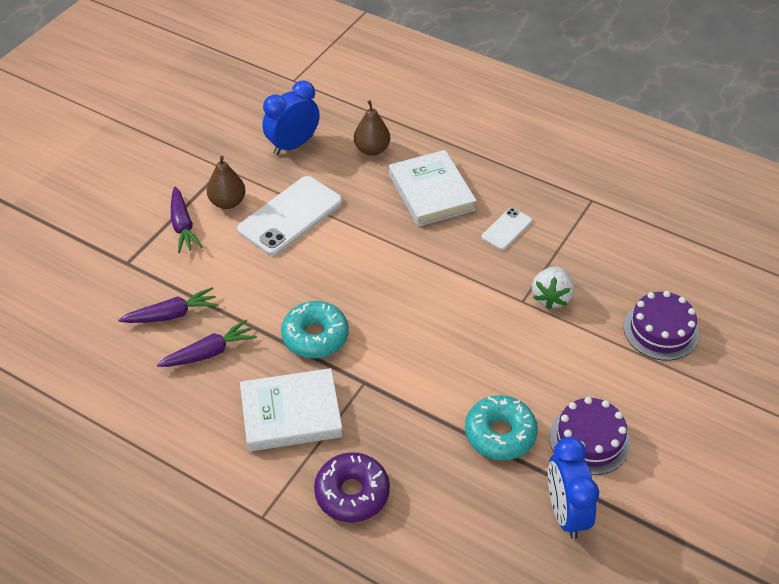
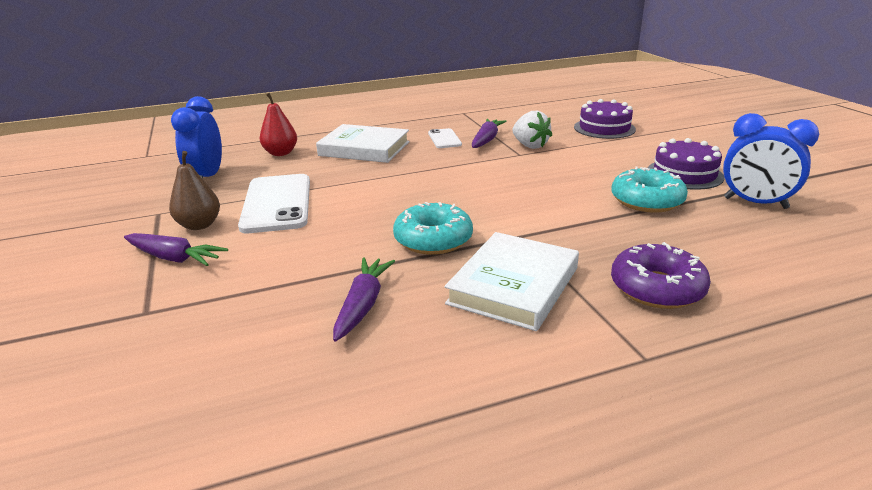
camera: 50 degrees left, 20 degrees down
(172, 314) = (272, 309): purple carrot -> purple carrot (486, 140)
(372, 149) = (281, 153): brown pear -> red pear

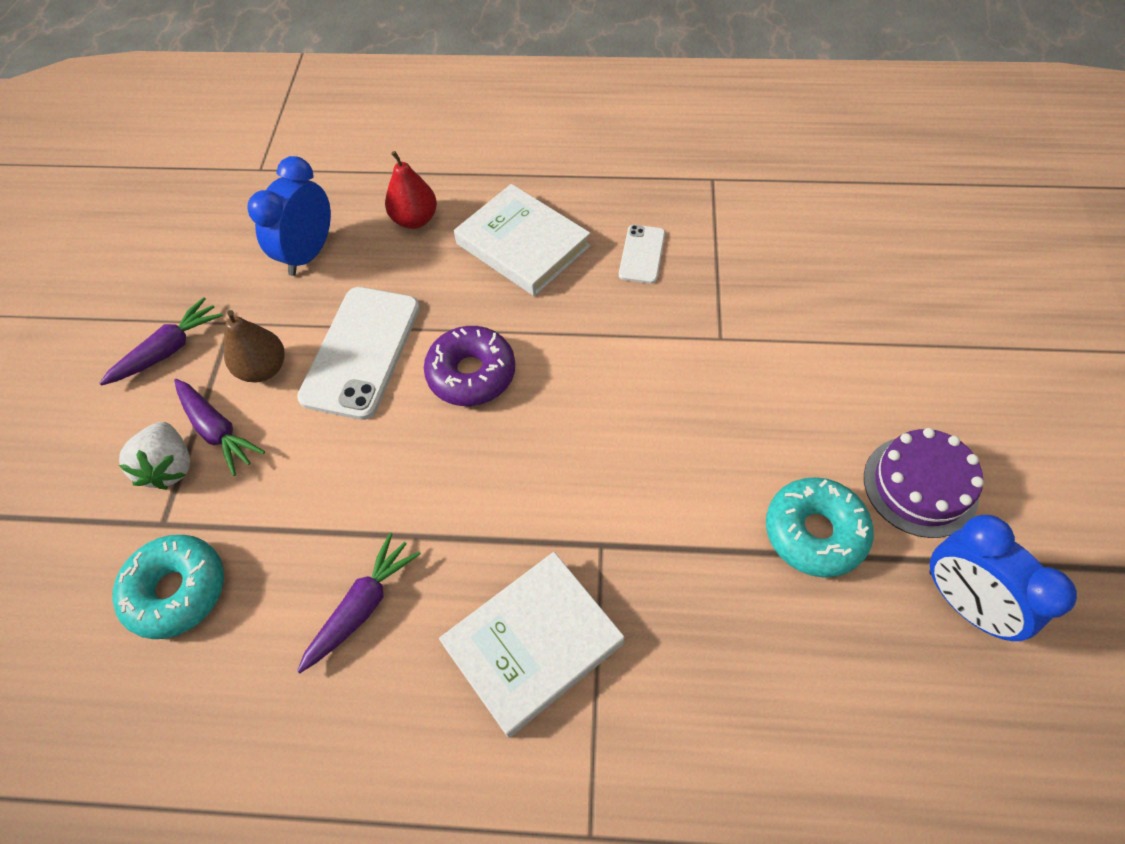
camera: 25 degrees right, 30 degrees up
(433, 239) = (496, 509): turquoise donut -> turquoise donut (177, 590)
(486, 140) = (699, 278): purple carrot -> purple carrot (168, 350)
(530, 145) = (750, 318): white strawberry -> white strawberry (170, 467)
(604, 128) = (896, 304): purple cake -> none
(657, 288) = (689, 725): purple donut -> purple donut (471, 374)

